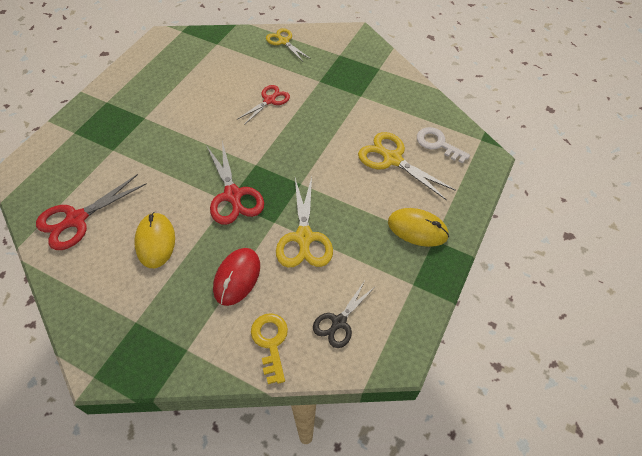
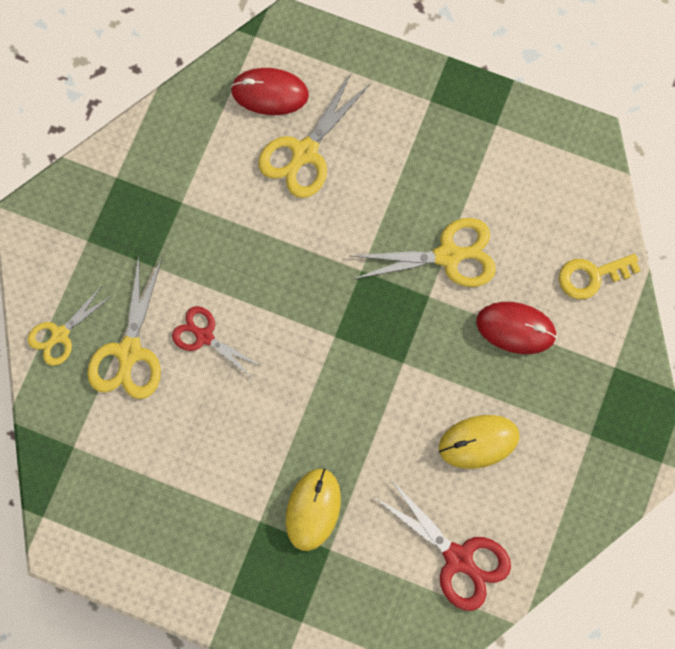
camera: 95 degrees left, 20 degrees up
(233, 196) = (393, 357): red scissors -> none
(266, 68) = (129, 352): none -> yellow scissors
(338, 322) = (557, 204): black scissors -> none
(417, 229) = (417, 120): yellow mouse -> yellow mouse (313, 509)
(438, 144) = (270, 93): white key -> red mouse

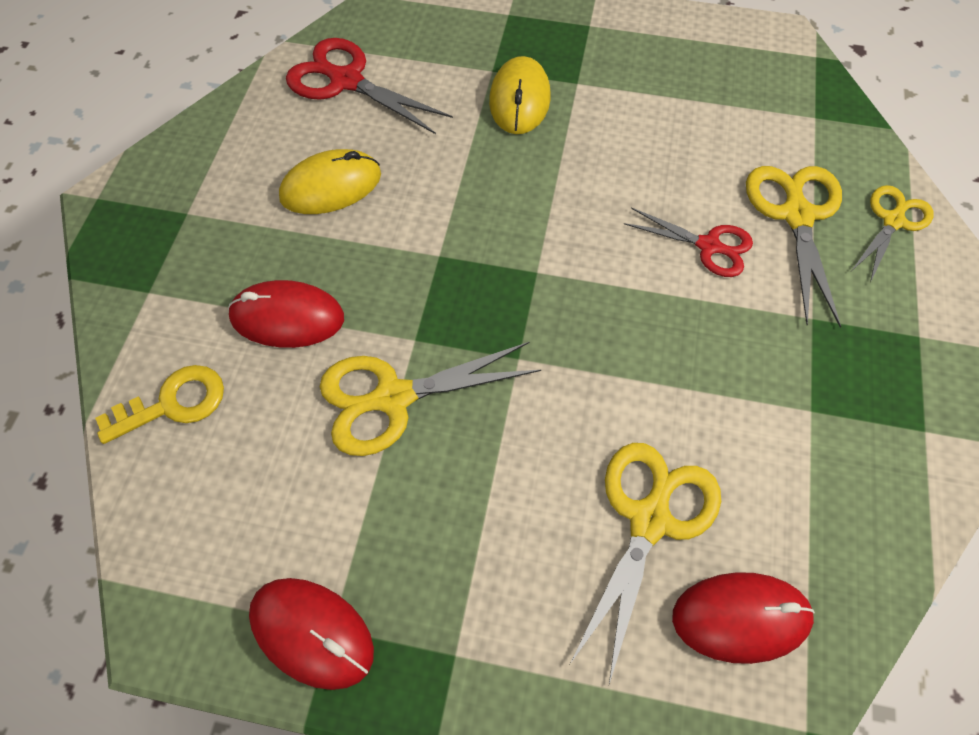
camera: 170 degrees right, 15 degrees down
(507, 124) = (312, 633): none -> red mouse

